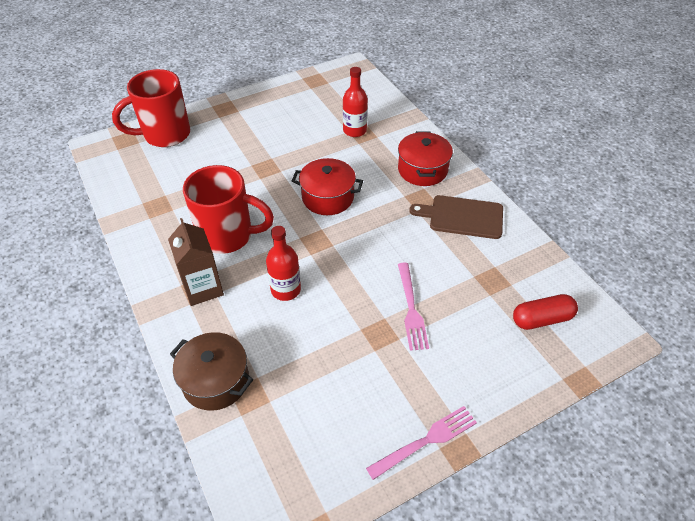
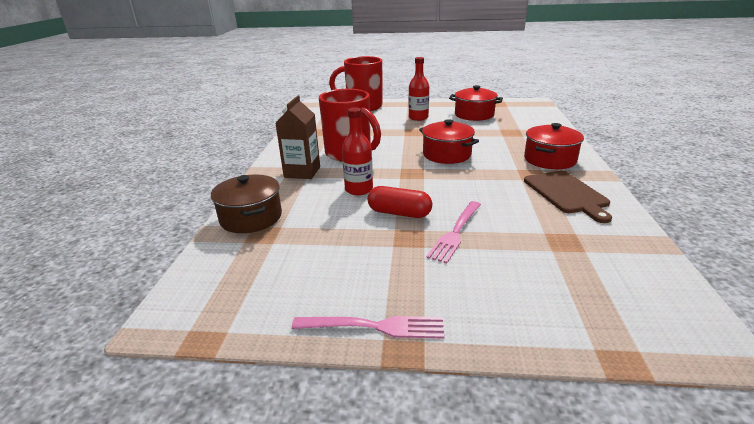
camera: 35 degrees right, 20 degrees down
(306, 112) = (474, 115): none -> red pot
(354, 130) = (506, 129): red bottle -> red bottle (418, 117)
(462, 217) = (566, 193): brown cutting board -> brown cutting board turned 150 degrees counterclockwise
(542, 319) = (604, 288): red capsule -> red capsule (399, 213)

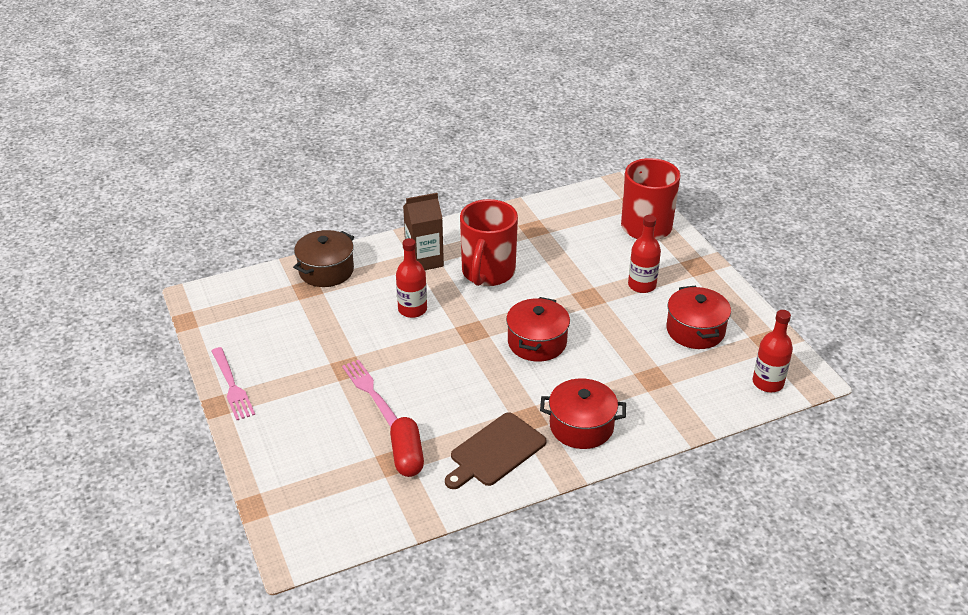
camera: 60 degrees right, 10 degrees up
(399, 213) = (384, 349): red capsule -> red capsule (407, 456)
(456, 232) = (371, 392): pink fork -> pink fork turned 60 degrees clockwise
(533, 110) = (768, 383): none -> red bottle

